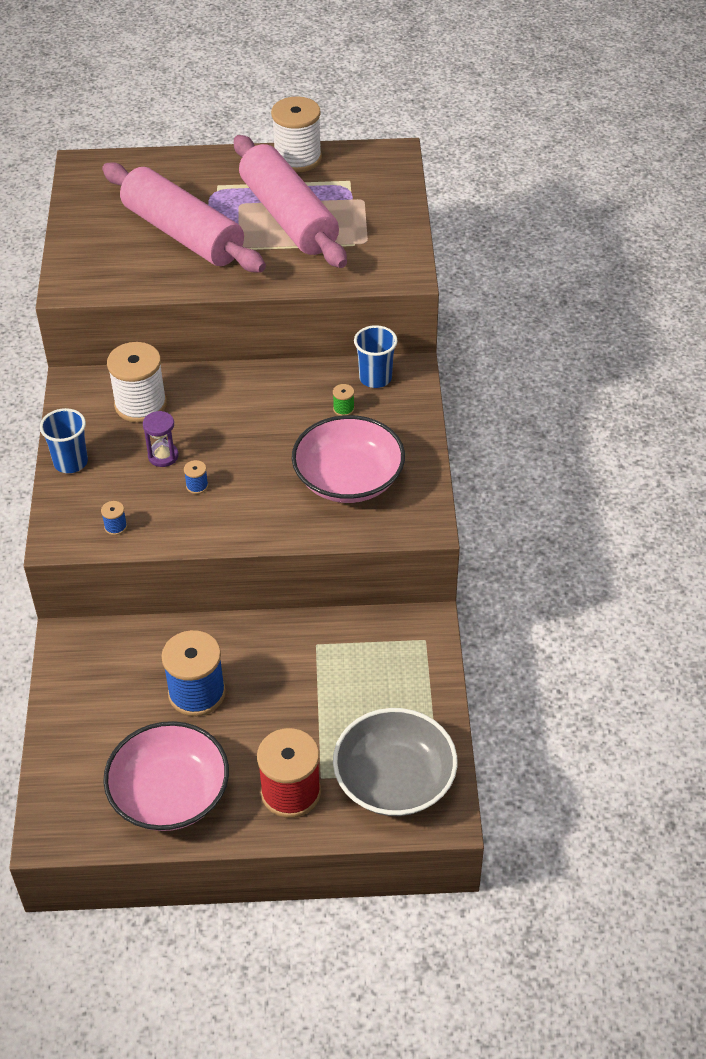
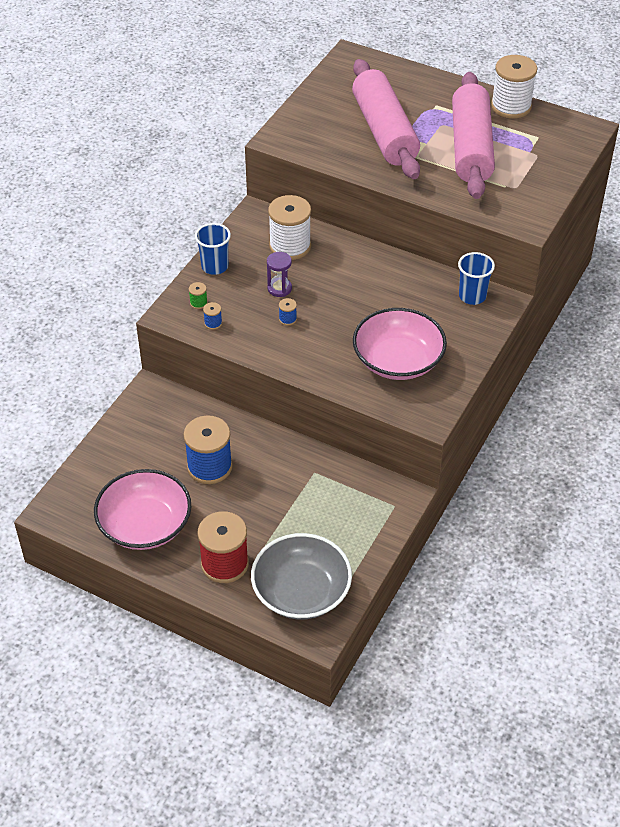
camera: 30 degrees right, 0 degrees up
(343, 409) = (432, 309): green spool -> green spool (198, 303)

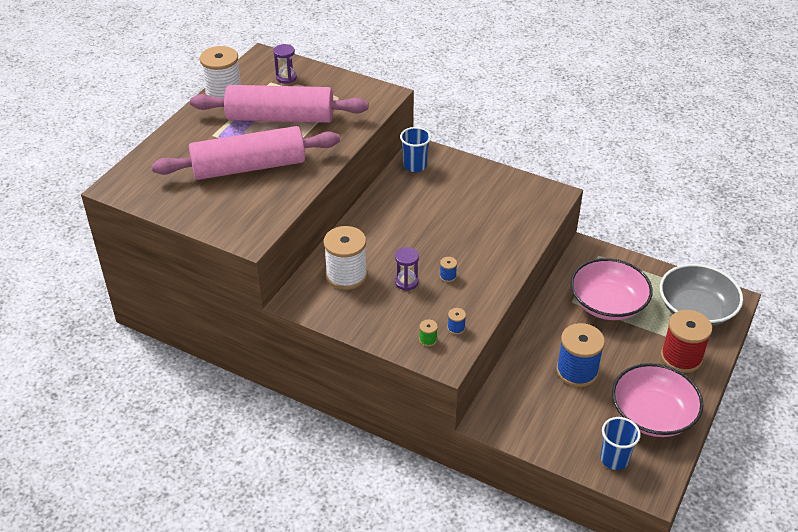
camera: 90 degrees left, 5 degrees down
(215, 266) = (374, 329): blue cup -> blue cup (614, 459)
(398, 360) = (494, 209): pink bowl -> pink bowl (607, 303)
(548, 148) = (286, 78): none -> purple hourglass

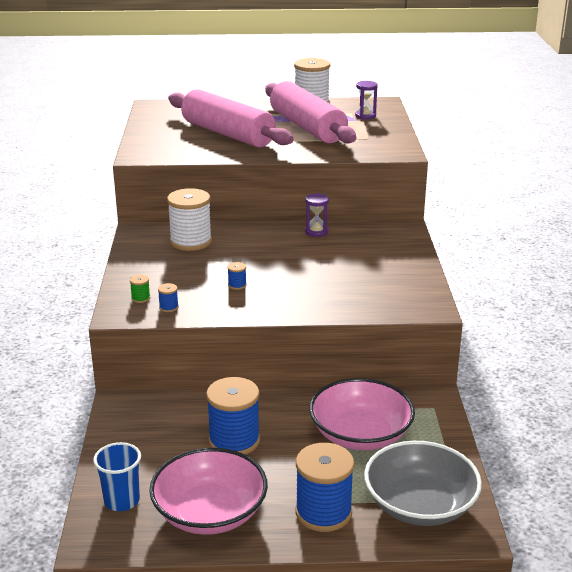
camera: 60 degrees right, 15 degrees down
(406, 282) = (209, 269): purple hourglass -> purple hourglass (316, 232)
(415, 166) = (377, 230): blue cup -> none
(681, 357) = (323, 512): red spool -> blue spool

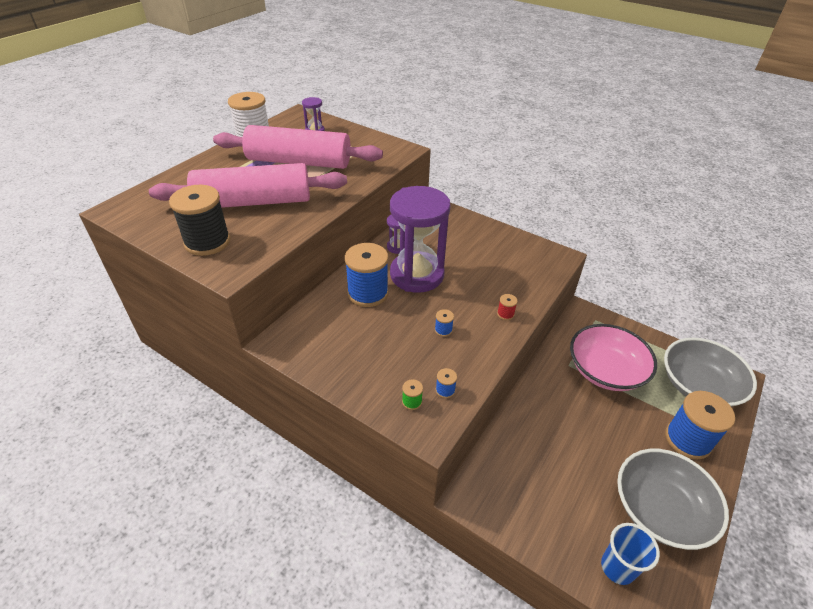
camera: 55 degrees left, 15 degrees up
(160, 139) = (207, 242): none -> black spool
(191, 242) = (338, 319): white spool -> none
(210, 512) = (660, 509): pink bowl -> grey bowl
(234, 441) = (573, 445): blue spool -> blue spool (368, 293)
(291, 252) = (417, 275): none -> purple hourglass
(297, 306) = (505, 314): none -> red spool

